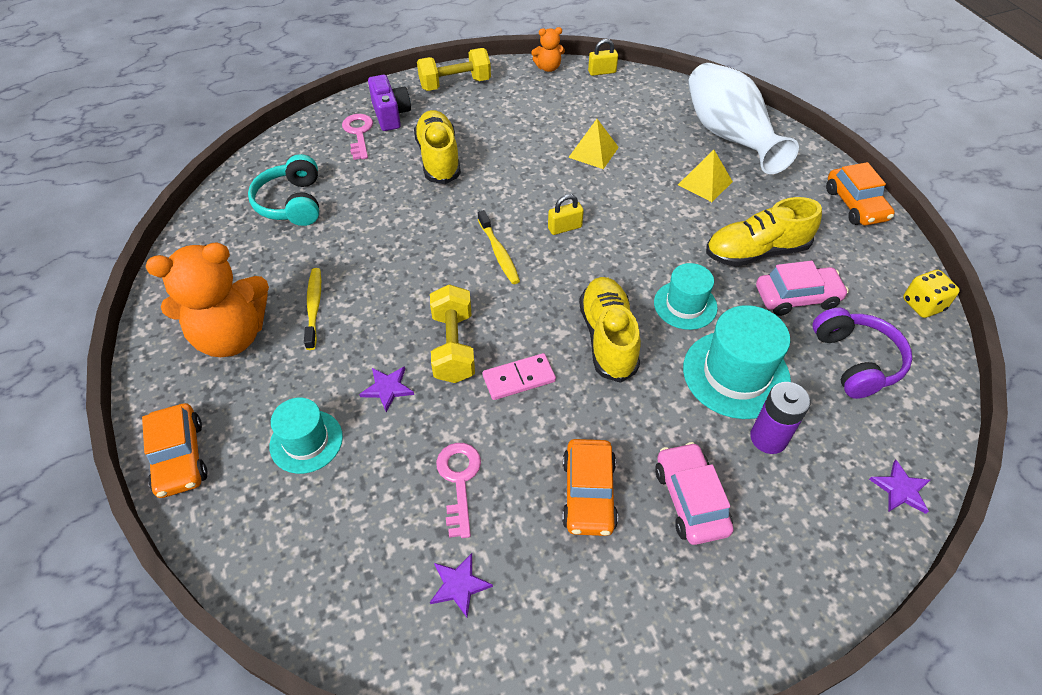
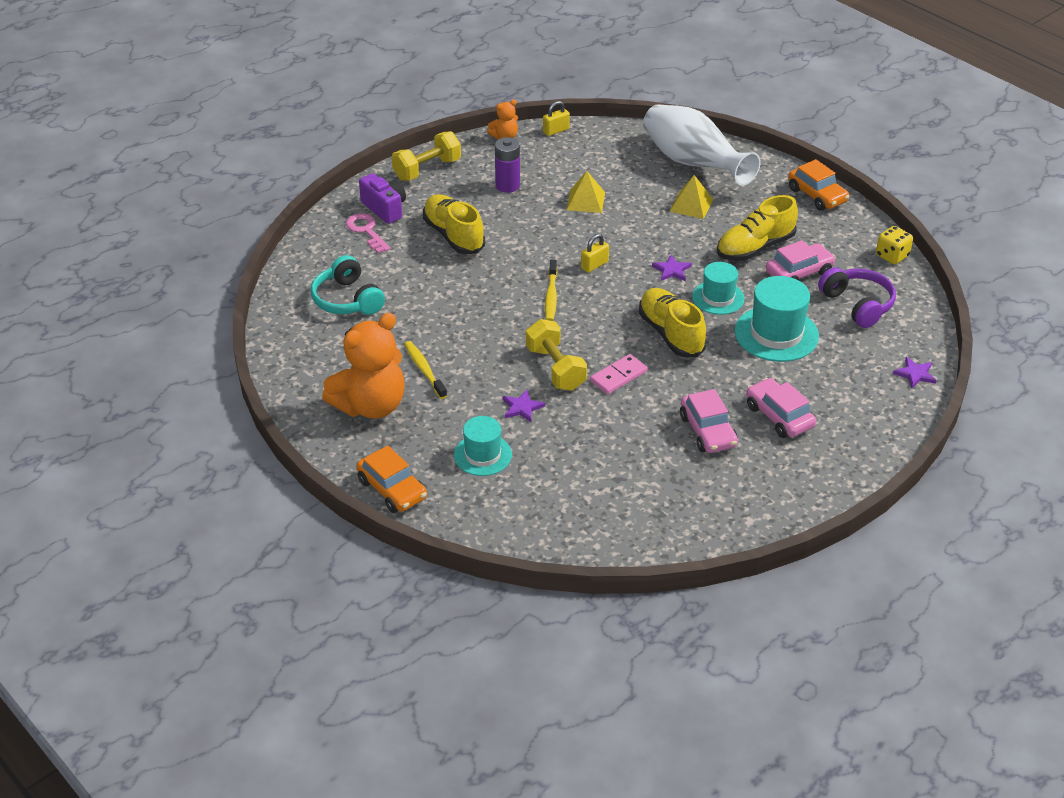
camera: 20 degrees left, 10 degrees down
(459, 481) = (612, 448): pink key -> none
(459, 585) = (648, 503): purple star -> purple star (672, 270)
(498, 252) = (551, 296): yellow toothbrush -> yellow toothbrush turned 45 degrees clockwise
(588, 494) = (708, 431): orange car -> pink car
(768, 438) = (816, 367): purple battery -> purple battery (507, 185)

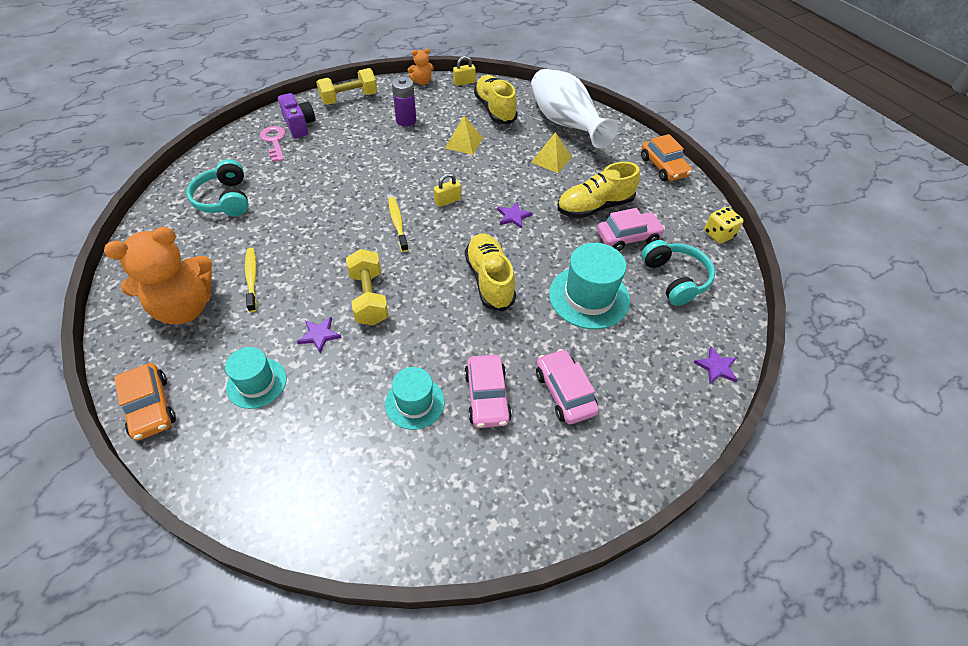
camera: 10 degrees right, 10 degrees up
(453, 236) = (342, 156): yellow shoe -> yellow shoe (495, 110)
(551, 296) = (398, 224): yellow toothbrush -> yellow toothbrush turned 150 degrees clockwise
(618, 376) = (423, 317): pink domino -> none
(718, 298) = (546, 250): turquoise hat -> turquoise hat (414, 403)
(857, 305) = (675, 279): purple headphones -> turquoise headphones

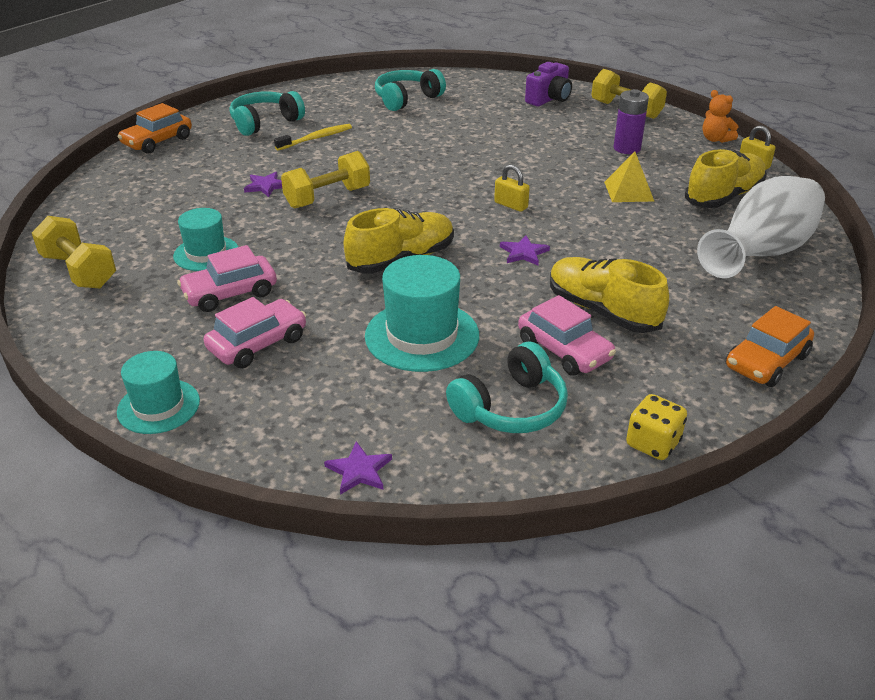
camera: 70 degrees right, 15 degrees down
(184, 307) = (265, 122): orange teddy bear -> turquoise headphones
(256, 383) = (198, 174): turquoise hat -> turquoise hat (158, 406)
(274, 141) = (510, 95): pink key -> none
(391, 513) = (79, 271): none -> yellow dumbbell
(398, 224) = (446, 186): yellow toothbrush -> none
(551, 159) = (667, 258): yellow pyramid -> none

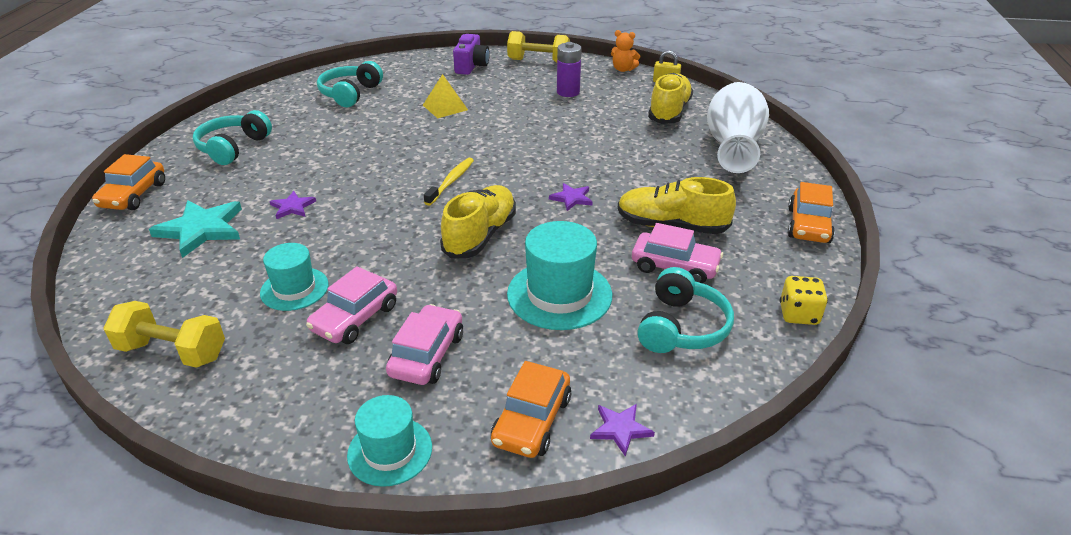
camera: 30 degrees left, 0 degrees up
(181, 183) = (201, 229): none -> turquoise star
(290, 431) = (532, 421): none -> orange car
(316, 138) = (299, 150): yellow toothbrush -> yellow toothbrush (451, 182)
(327, 197) = (362, 201): yellow dumbbell -> none
(511, 205) = (524, 162): yellow padlock -> none
(628, 191) = (601, 126): yellow pyramid -> yellow pyramid (445, 107)

